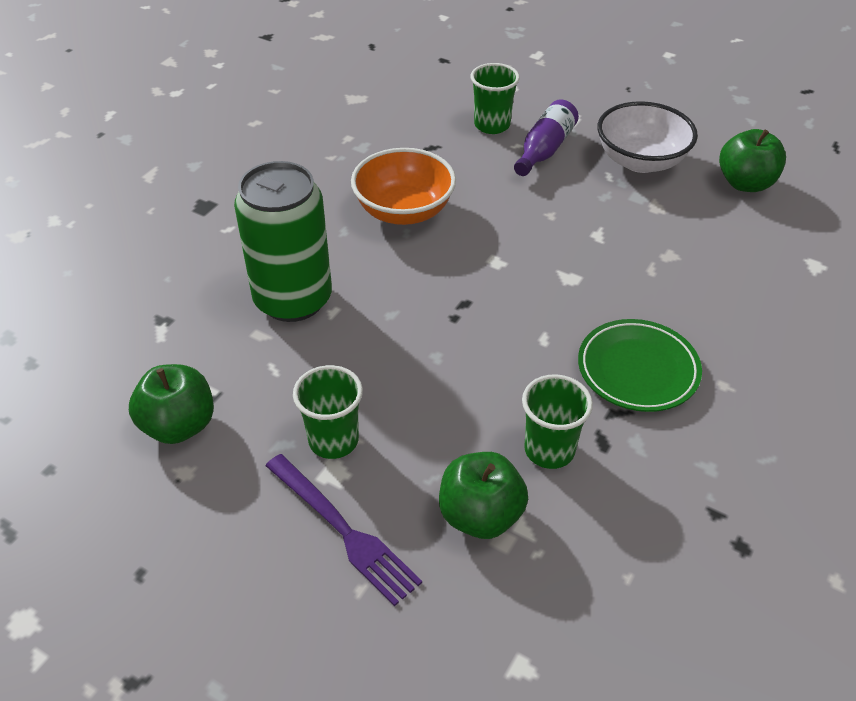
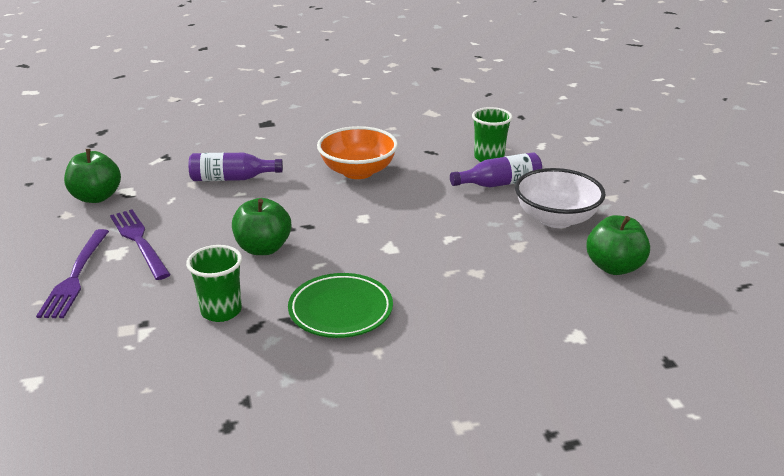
camera: 45 degrees right, 15 degrees down
(293, 299) = (232, 179): green can -> purple bottle
(333, 440) = (139, 241): green cup -> purple fork
(480, 515) = (137, 313): green apple -> green apple (263, 248)

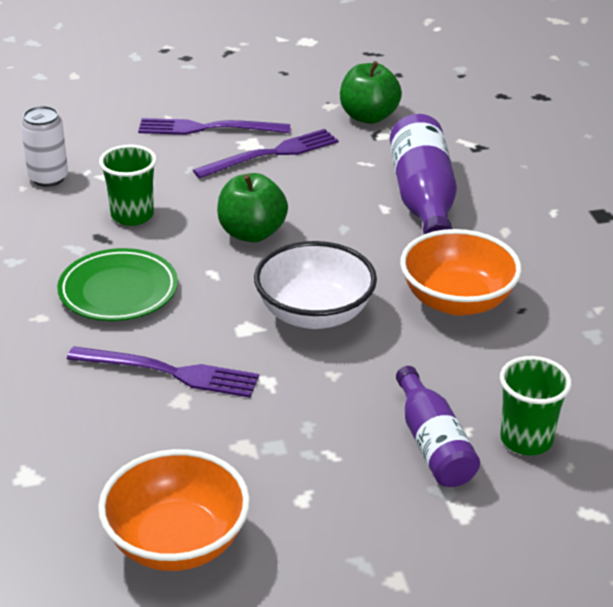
camera: 90 degrees right, 5 degrees up
(133, 372) = (48, 178): none -> white can
(232, 179) = (423, 199): purple bottle -> purple bottle, size x1.51
(446, 278) = (170, 372): none -> purple fork
(556, 219) = (320, 496): white bowl -> white bowl (314, 314)
(614, 267) = (177, 542): green apple -> orange bowl

